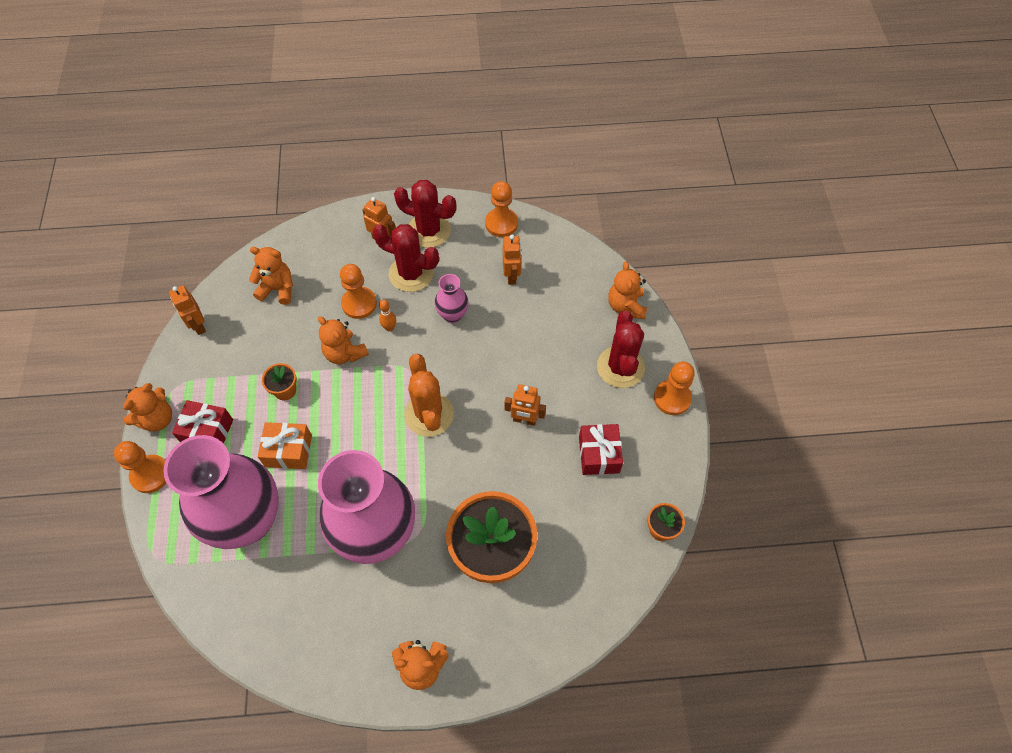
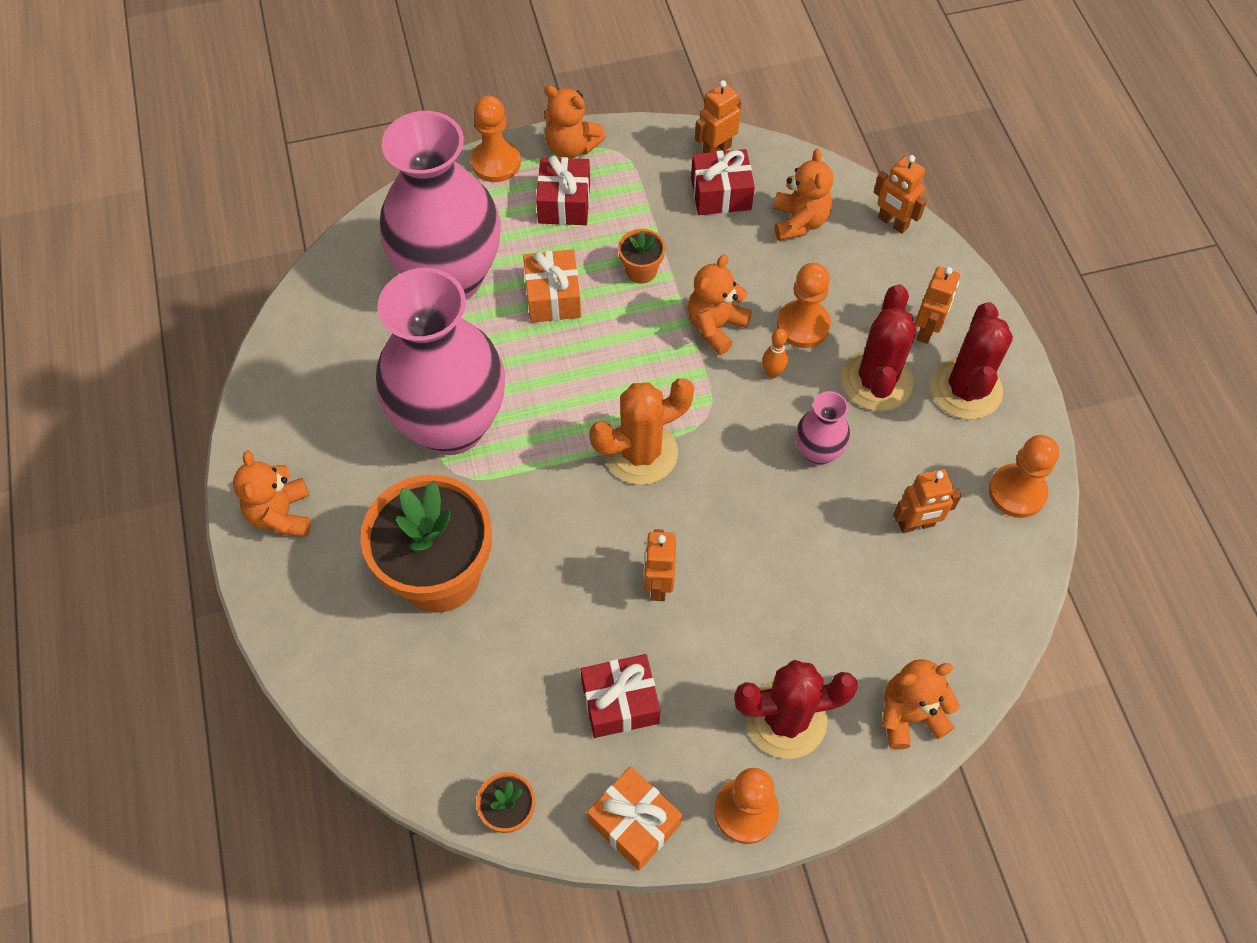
camera: 80 degrees right, 0 degrees up
(237, 330) = (721, 194): none -> red gift
(297, 239) = (892, 223): none -> orange robot
(674, 458) = (634, 823): none -> orange gift

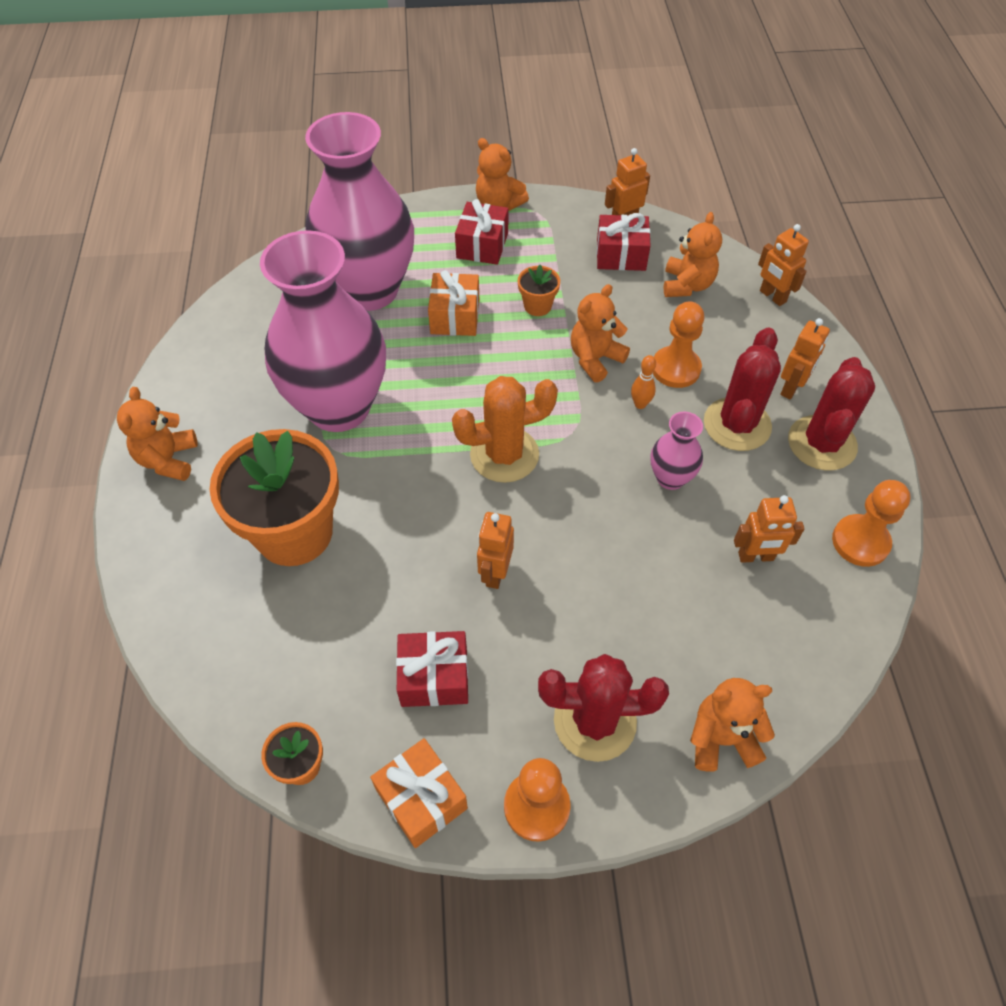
camera: 10 degrees right, 5 degrees down
(496, 163) = (431, 208): orange pawn -> none

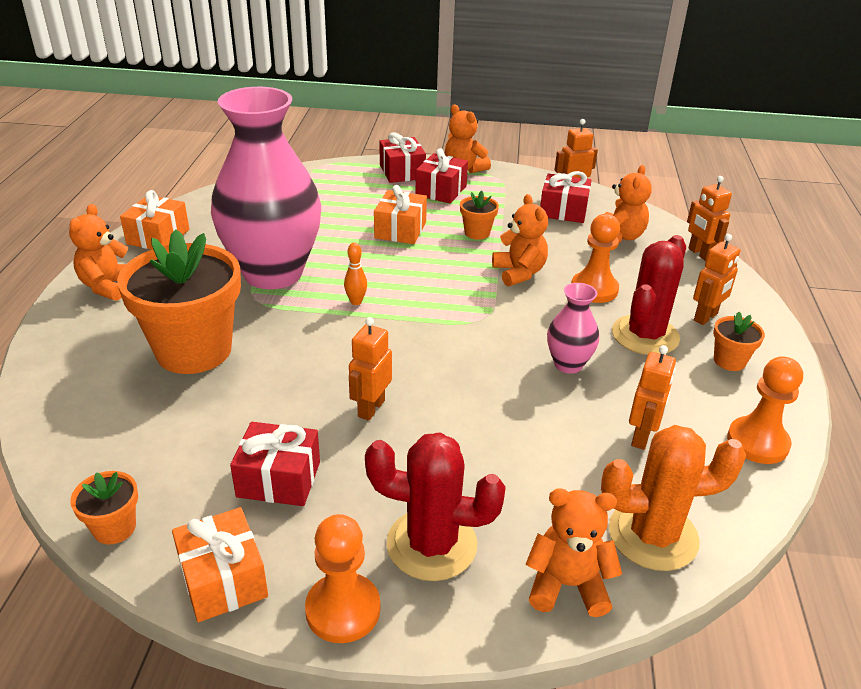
camera: 10 degrees right, 20 degrees down
(193, 374) = (158, 237): none -> orange gift
(369, 290) = (332, 205): pink vase -> none
(431, 221) = (402, 172): none -> red gift
(504, 455) = (411, 325): orange cactus -> orange cactus (653, 535)
(595, 359) = (519, 273): orange teddy bear -> orange teddy bear turned 105 degrees clockwise
(640, 404) = (553, 308): orange bowling pin -> orange bowling pin (356, 302)
(756, 557) = (641, 437): orange robot -> orange robot turned 75 degrees counterclockwise
(822, 443) = (729, 361): red cactus -> orange flower pot

